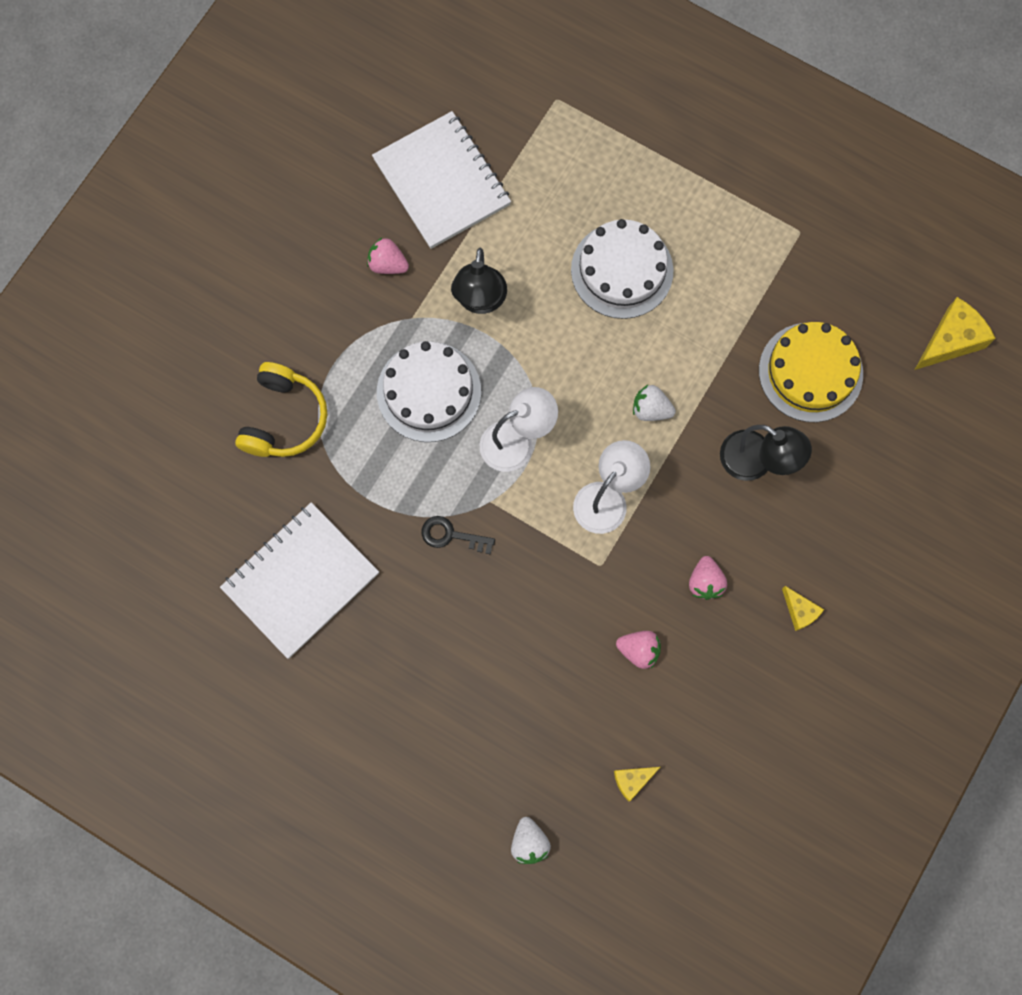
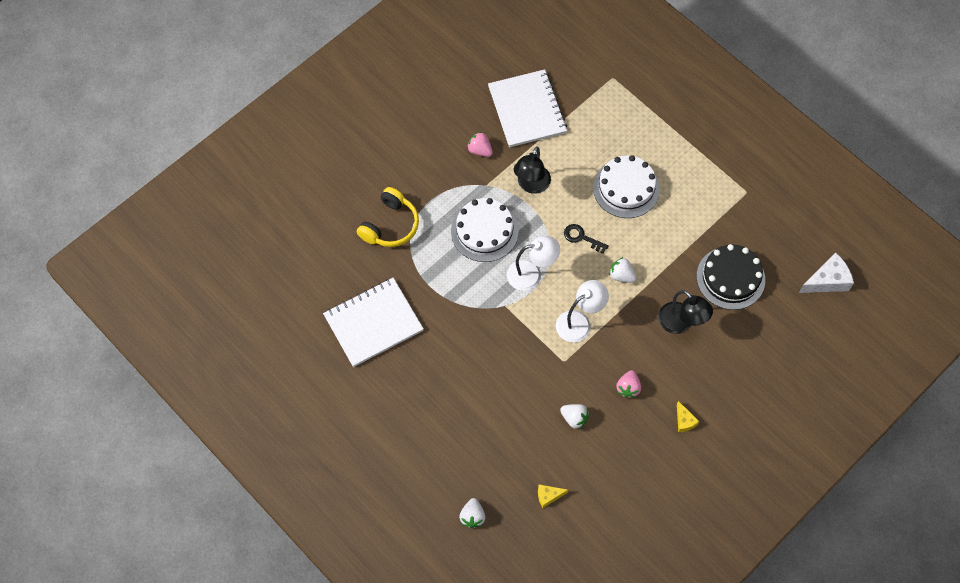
camera: 15 degrees right, 10 degrees down
(451, 535) = (474, 319): black key -> black key (581, 237)
(639, 650) = (574, 418): pink strawberry -> white strawberry
(810, 372) = (730, 278): yellow cake -> black cake
(950, 340) = (827, 280): yellow cheese -> white cheese

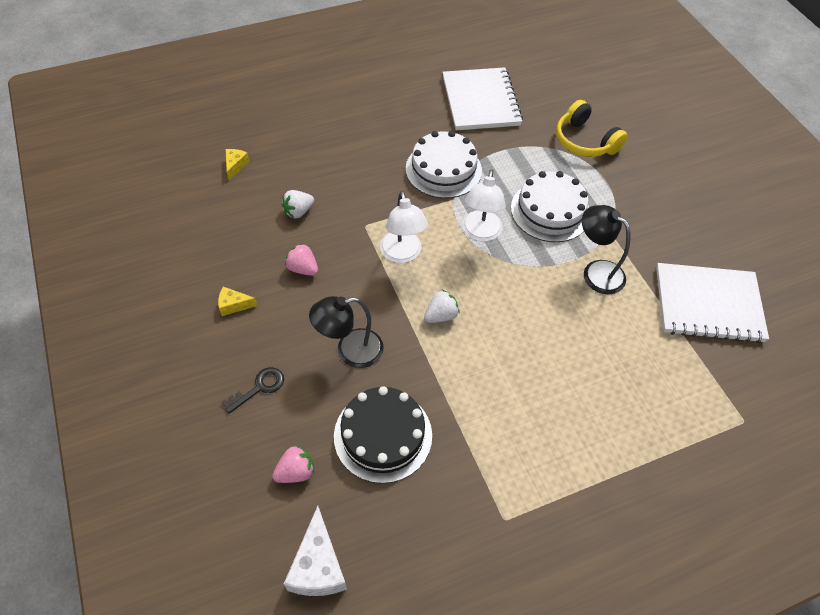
camera: 110 degrees right, 10 degrees down
(472, 516) = (255, 110): white strawberry -> none
(480, 150) = (659, 240): pink strawberry -> pink strawberry (296, 472)
(581, 237) = (508, 295): black key -> black key (259, 387)
(626, 188) = (560, 368): white cake -> white cake (443, 169)

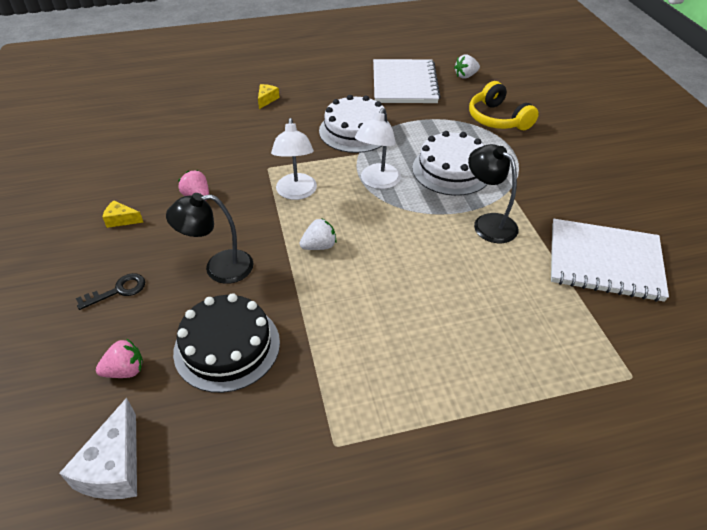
camera: 10 degrees right, 10 degrees down
(235, 166) = (165, 115): yellow cheese -> yellow cheese (266, 99)
(298, 211) = (209, 152): white strawberry -> white strawberry (465, 76)

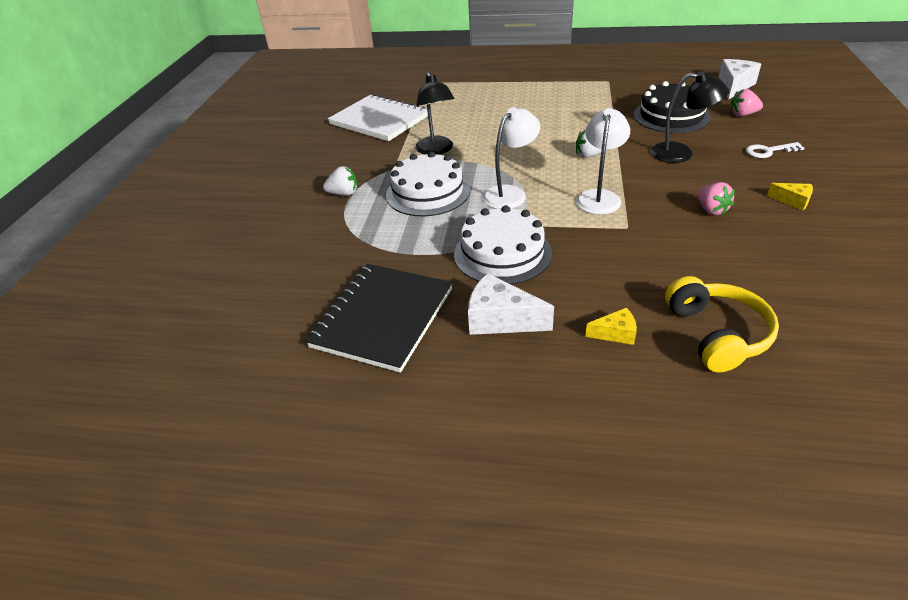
camera: 155 degrees left, 5 degrees down
(118, 290) = (768, 151): black key -> white key
(266, 99) = (615, 333): yellow cheese -> yellow cheese turned 135 degrees counterclockwise
(335, 94) = (500, 319): none -> white cheese
(404, 84) = (383, 318): white notebook -> black notebook
(465, 76) = (282, 312): white strawberry -> white strawberry (343, 193)
(498, 119) = (320, 236): yellow headphones -> yellow headphones (717, 334)

